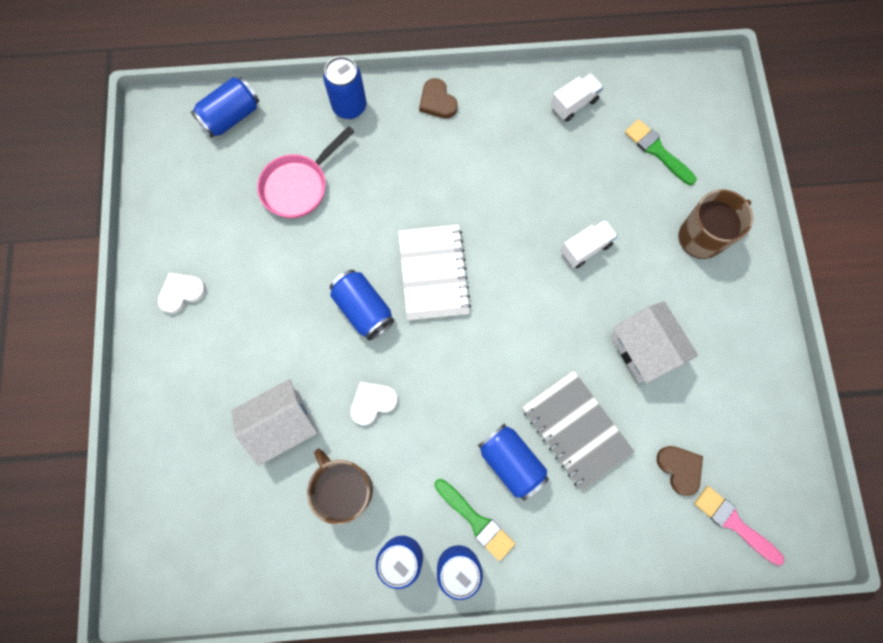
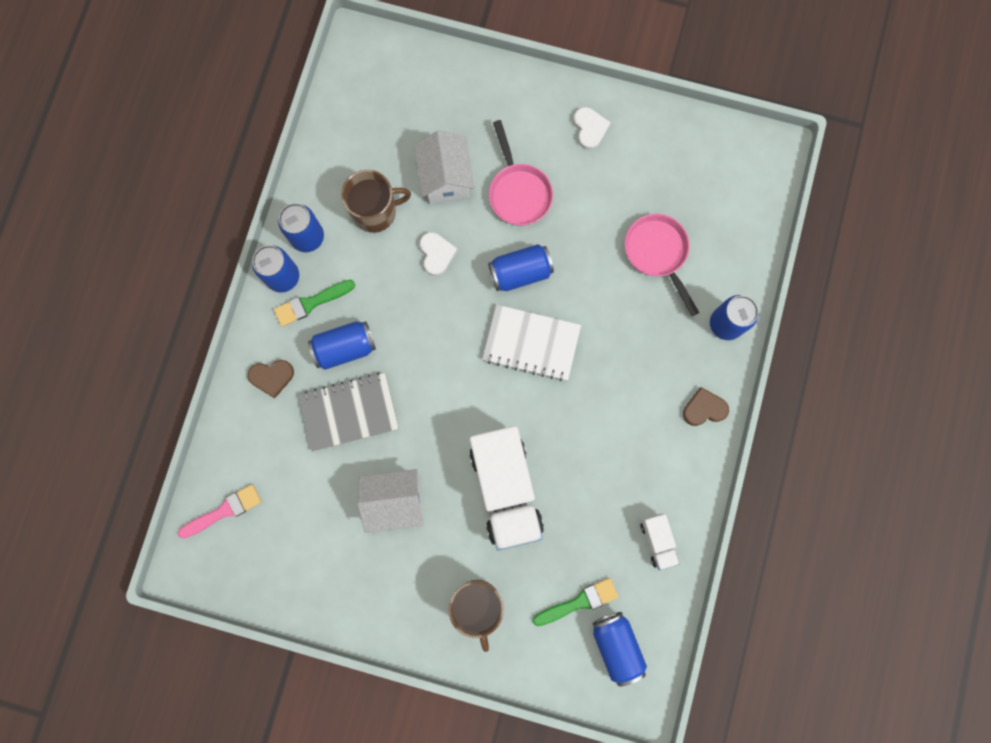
camera: 110 degrees right, 5 degrees up
(231, 117) = (749, 214): blue can -> blue can (616, 645)
(275, 341) = (518, 192): none -> pink pan
(585, 248) = (505, 489): white truck -> white truck, size x2.16
(679, 468) = (284, 486): brown heart -> brown heart (272, 377)

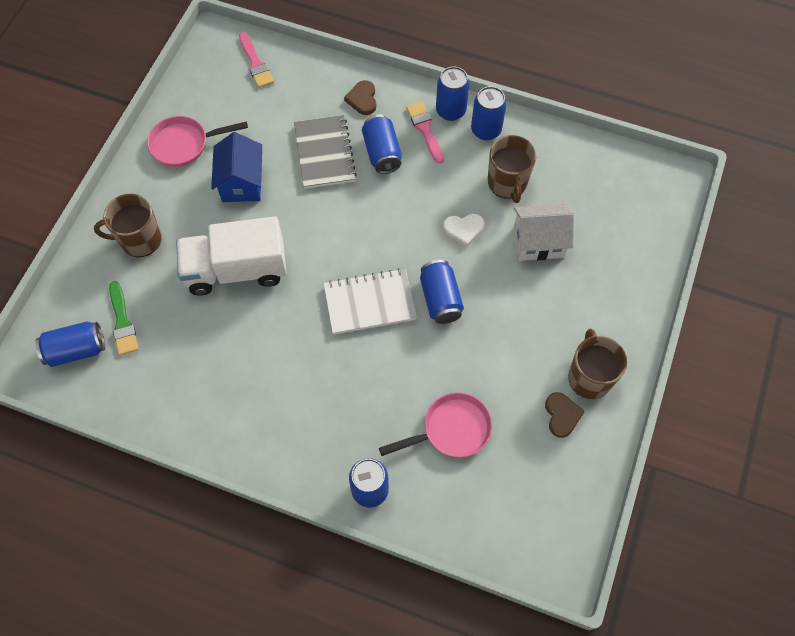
camera: 95 degrees right, 15 degrees down
(311, 303) = (425, 130): green brush -> pink brush
(395, 501) = (241, 182): white house -> blue house
(518, 192) = (522, 304): pink pan -> pink pan (184, 144)
(531, 343) = (369, 303): white notebook -> white notebook turned 60 degrees clockwise
(590, 129) = (589, 377): white heart -> brown mug
(657, 541) = (163, 397): white truck -> none
(704, 408) = (284, 457): brown heart -> brown heart (562, 415)

